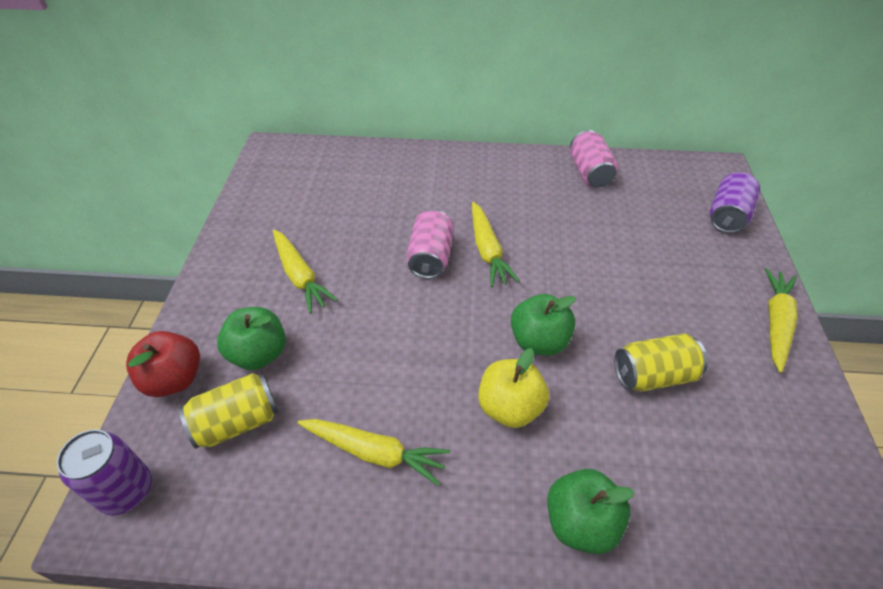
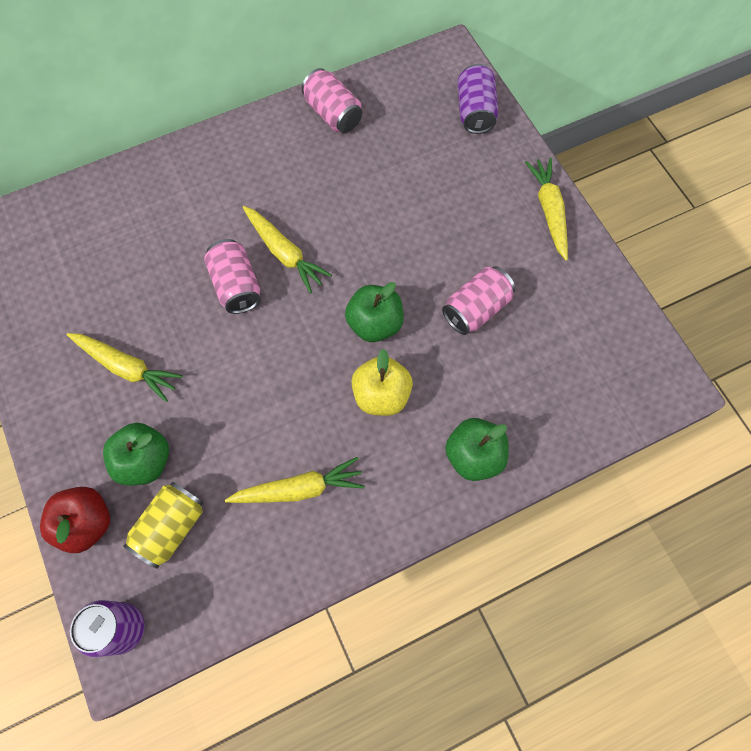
camera: 30 degrees left, 20 degrees up
(653, 375) = (476, 309): yellow can -> pink can

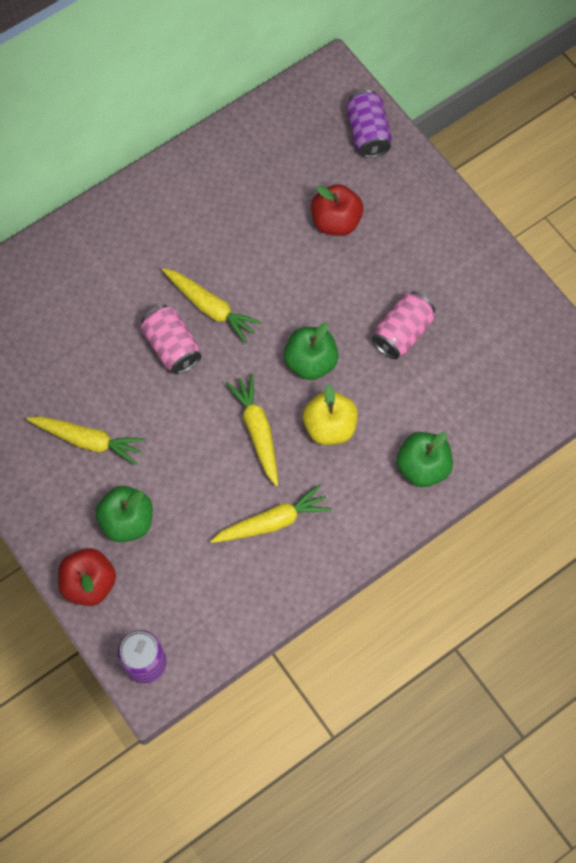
camera: 10 degrees left, 0 degrees up
(171, 527) = (166, 573): yellow can -> none
(333, 114) = (227, 158): pink can -> none
(428, 189) = (336, 221): none -> red apple
(549, 211) = (456, 226): yellow carrot -> yellow carrot (257, 431)

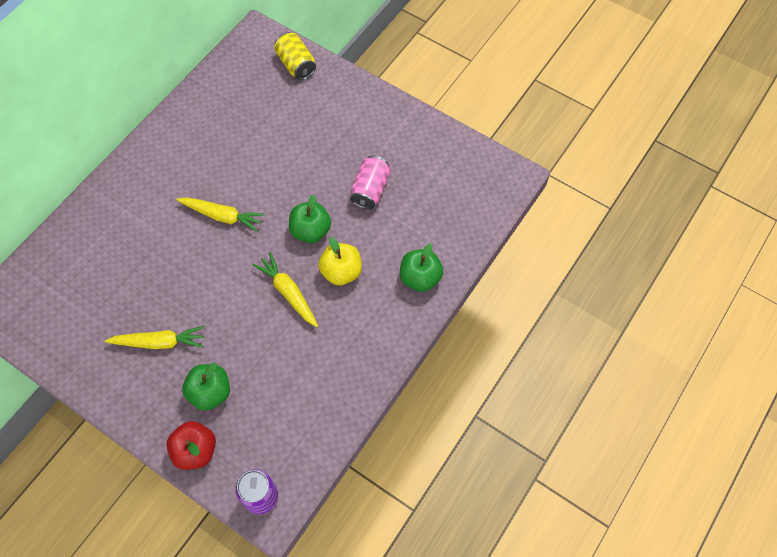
camera: 20 degrees left, 5 degrees down
(172, 347) = (202, 253): pink can -> none
(272, 521) = (323, 354): yellow carrot -> none
(336, 221) = (294, 129): red apple -> none
(367, 134) = (296, 64): purple can -> yellow can

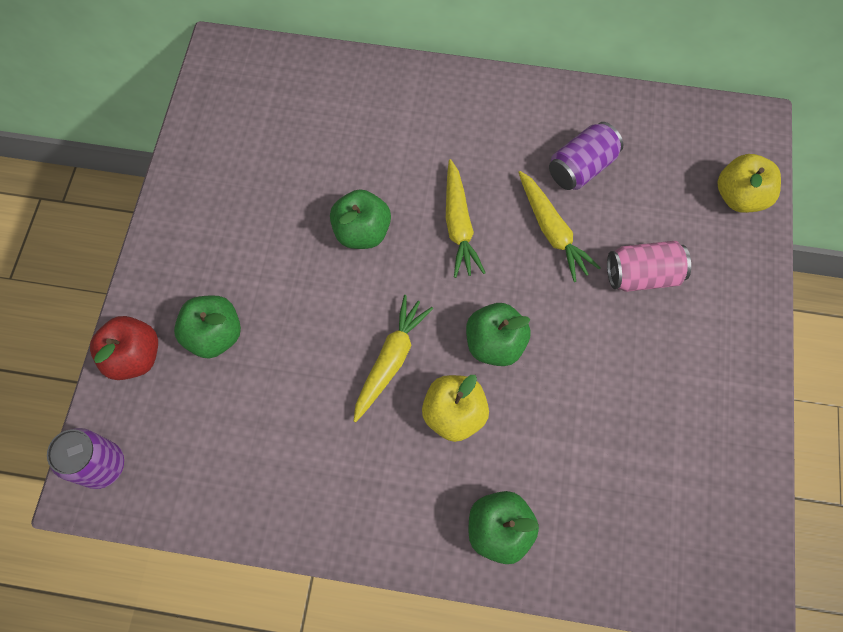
camera: 65 degrees right, 5 degrees up
(159, 342) = (255, 243): yellow carrot -> yellow carrot (552, 231)
(192, 273) = (362, 232): none -> green apple
(227, 133) = (581, 167): none -> purple can
(296, 64) = (739, 196): yellow can -> yellow apple
(370, 190) = (601, 391): pink can -> pink can (642, 275)

